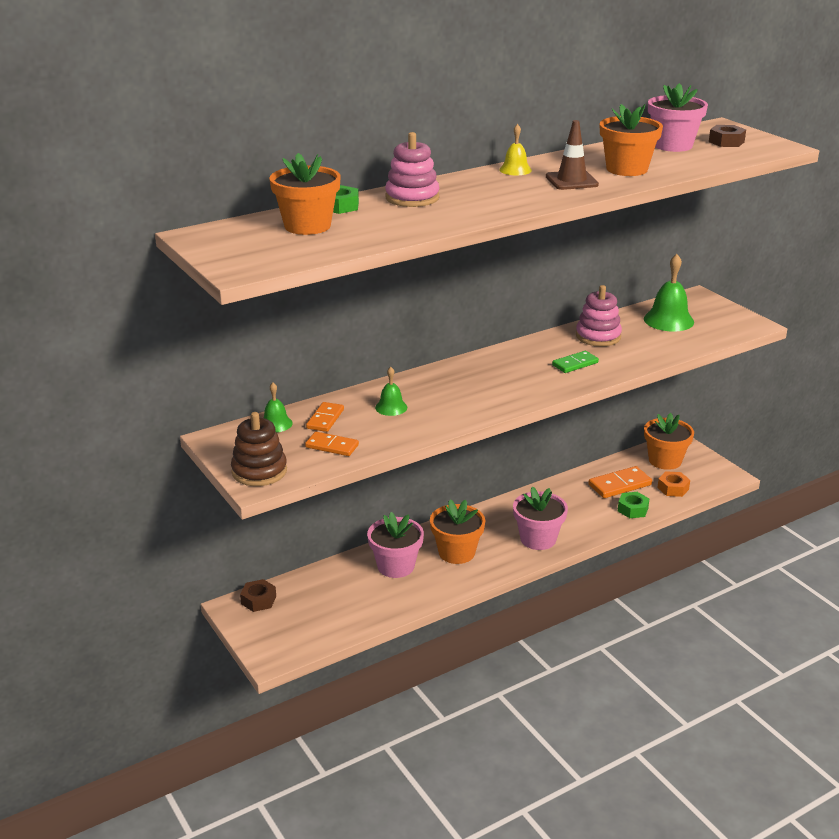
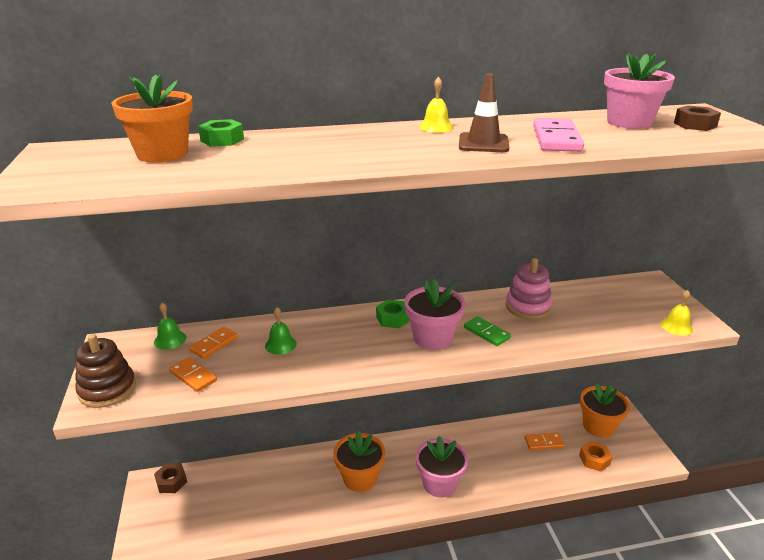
camera: 20 degrees right, 0 degrees up
(395, 566) = (300, 478): pink flower pot -> pink flower pot (432, 338)
(412, 198) = (300, 140): pink stacking toy -> none
(575, 364) = (486, 333): green domino -> green domino turned 60 degrees clockwise
(619, 485) = (543, 442): orange domino -> orange domino, size x0.65
(626, 169) = (556, 139): orange flower pot -> pink domino
(632, 509) = (544, 474): green nut -> green nut (393, 318)
(668, 320) = (609, 302): green bell -> none
(734, 330) = (676, 326): none -> yellow bell

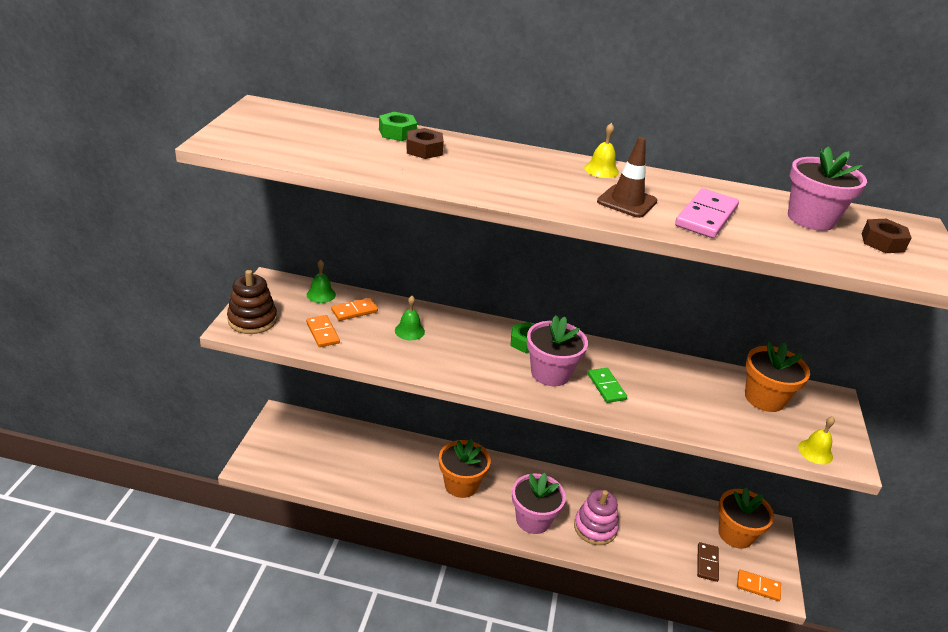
camera: 20 degrees right, 5 degrees up
(162, 154) = (339, 135): orange flower pot -> orange flower pot (764, 398)
(171, 481) = (298, 422): brown nut -> brown nut (424, 150)
(527, 307) = (669, 376): pink stacking toy -> pink stacking toy (595, 528)
(543, 442) = (663, 526): orange domino -> orange domino (758, 586)
(594, 460) = (707, 563): orange nut -> brown domino

